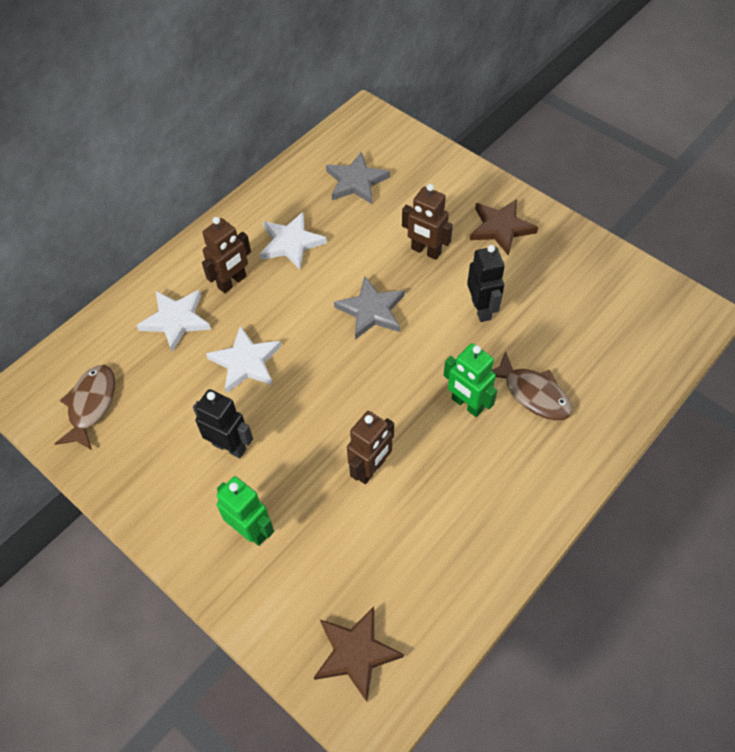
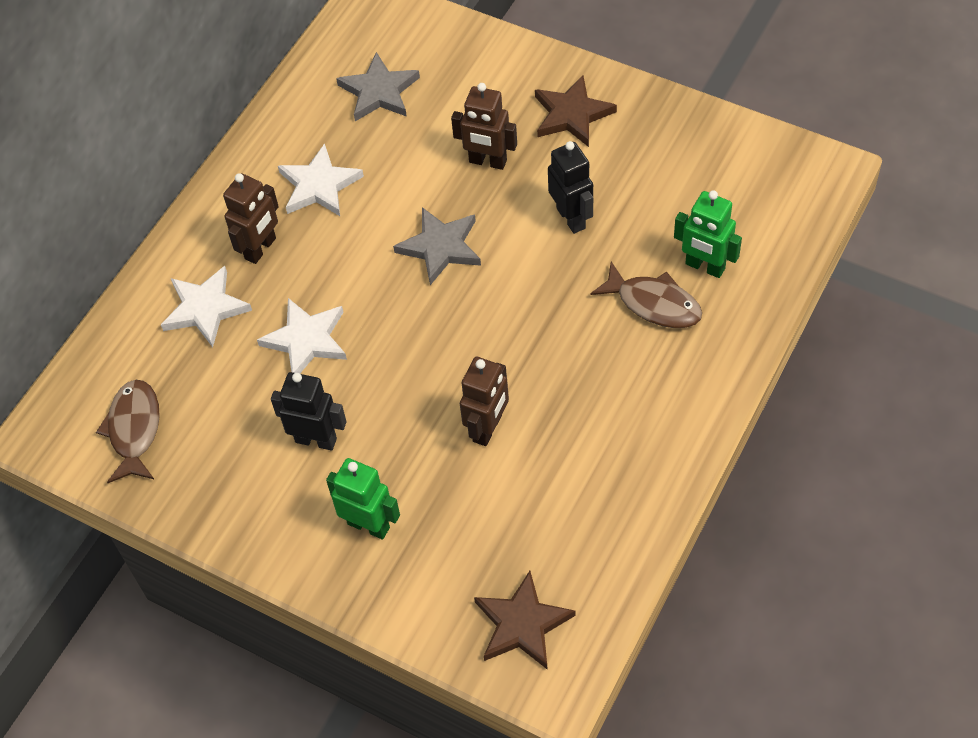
camera: 10 degrees left, 0 degrees up
(467, 404) = (580, 332): green robot -> green robot (705, 267)

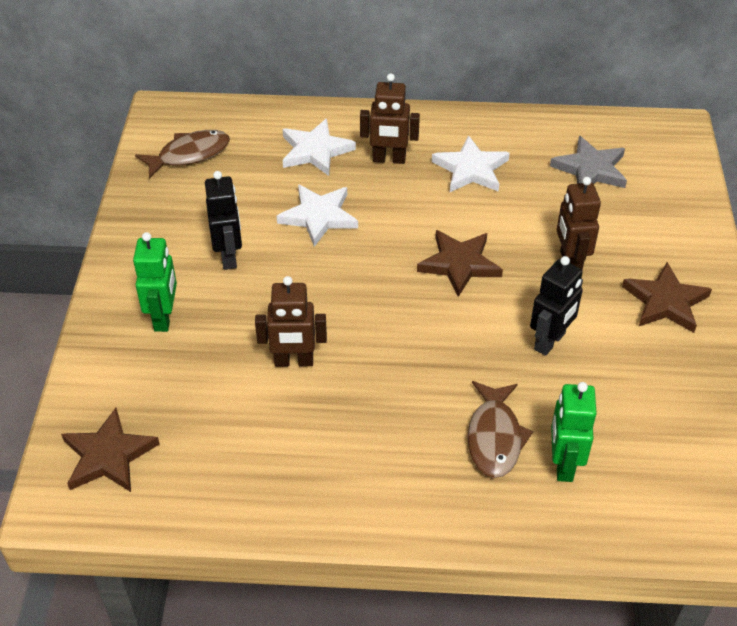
camera: 60 degrees right, 10 degrees down
(440, 247) = (459, 264): grey star -> brown star

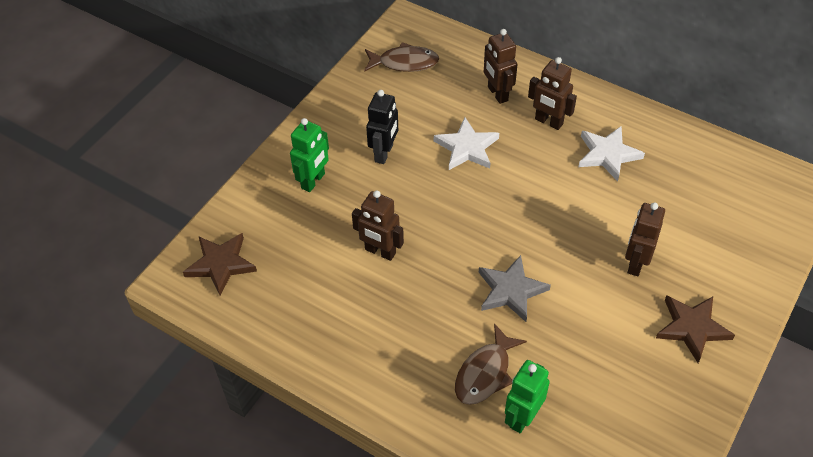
camera: 30 degrees right, 5 degrees up
(315, 151) = (497, 94): white star -> brown robot
(459, 264) = (547, 228): brown star -> none
(550, 342) = (576, 319): black robot -> none
(590, 169) = (706, 192): grey star -> grey star (510, 290)

